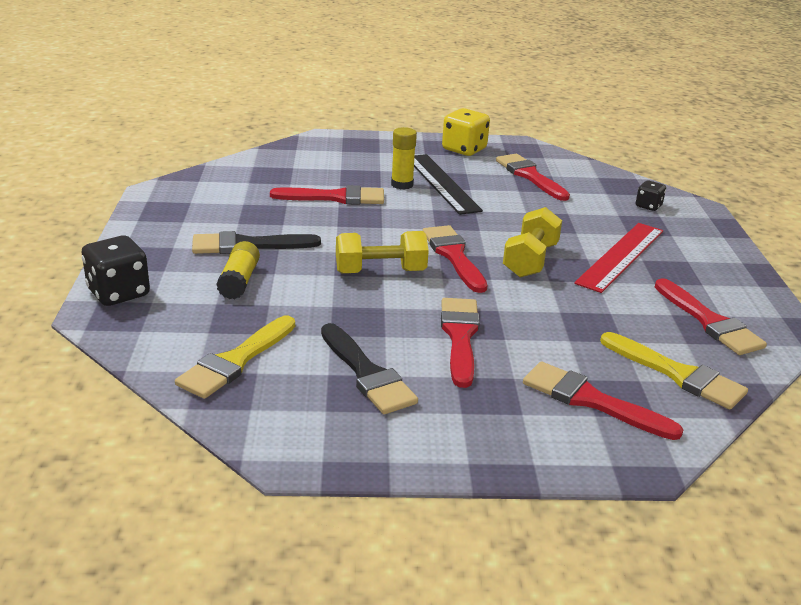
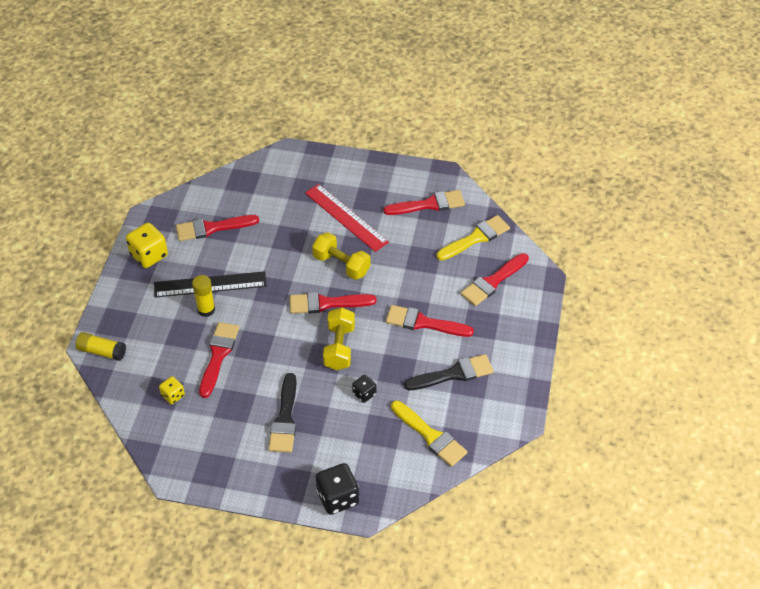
camera: 75 degrees left, 20 degrees up
(239, 281) = (336, 427): yellow glue stick -> yellow glue stick (102, 351)
(268, 180) = (173, 395): none -> yellow dice
(648, 206) = (279, 178): black dice -> black dice (364, 394)

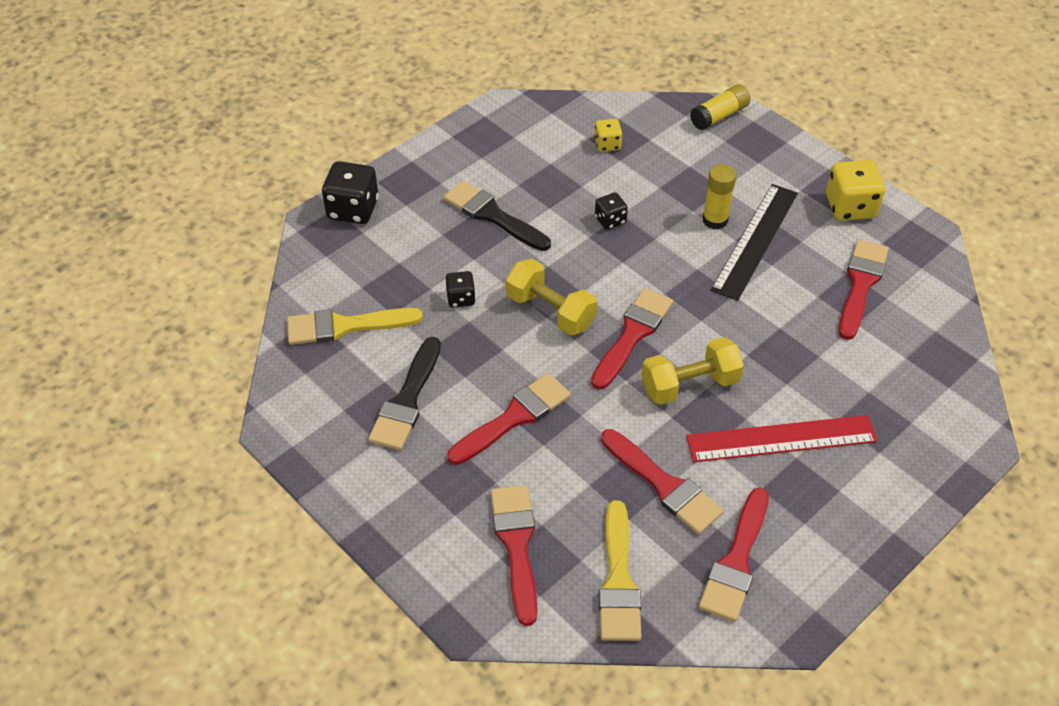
camera: 125 degrees right, 0 degrees up
(218, 355) = (633, 201): red brush -> red brush (664, 485)
(244, 358) = (610, 220): none -> black dice

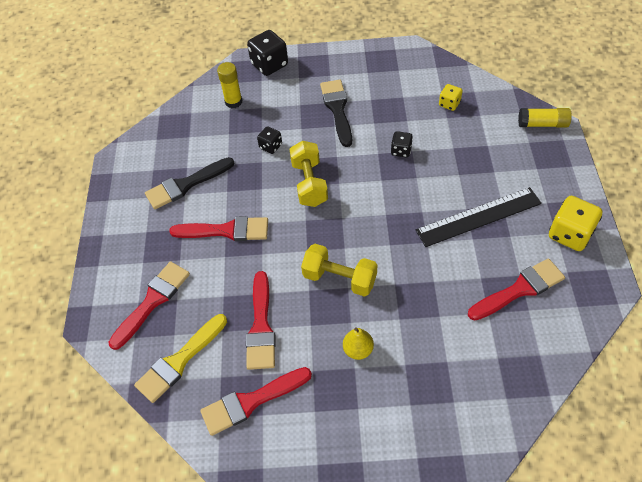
camera: 45 degrees right, 5 degrees up
(345, 326) = (200, 126): yellow brush -> none
(632, 334) = (339, 226): red brush -> none
(715, 220) = (466, 188): yellow glue stick -> yellow glue stick (233, 102)
(781, 438) = (358, 350): red ruler -> yellow pear

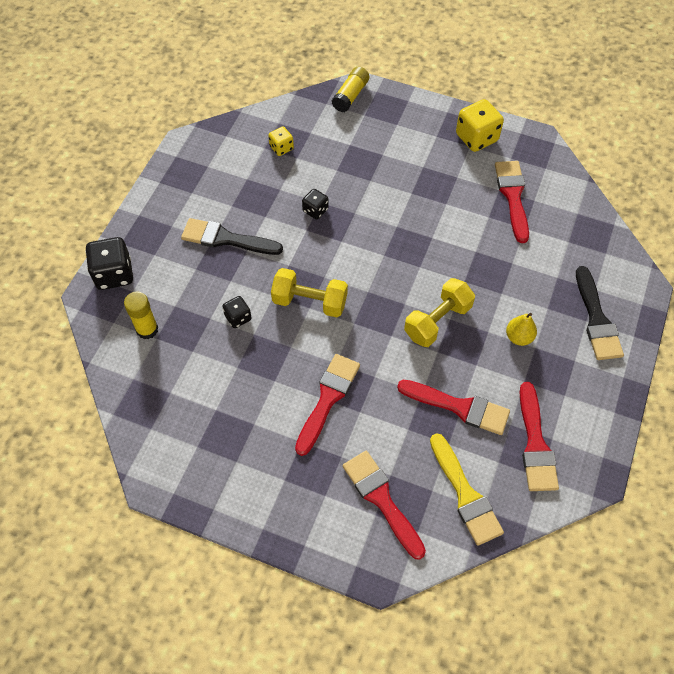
camera: 70 degrees left, 5 degrees up
(186, 185) = (241, 418): black brush -> black brush (596, 319)
(479, 217) = (426, 188): black ruler -> none

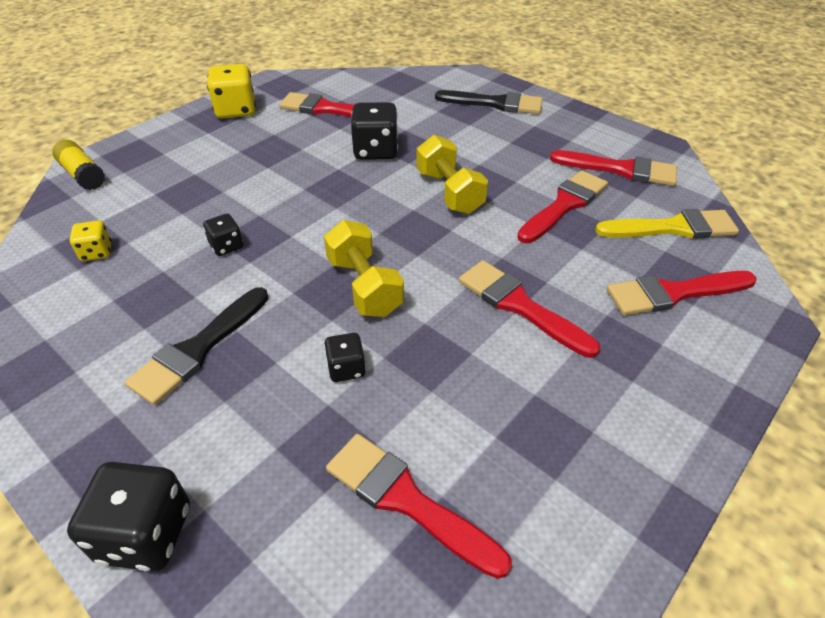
camera: 70 degrees left, 15 degrees down
(147, 329) = (300, 503): yellow glue stick -> none
(162, 377) = (406, 500): none -> red brush
(310, 302) = (364, 286): yellow dumbbell -> yellow dumbbell turned 60 degrees counterclockwise
(468, 253) = (375, 151): none -> black dice
(519, 337) = (494, 148): yellow pear -> none

